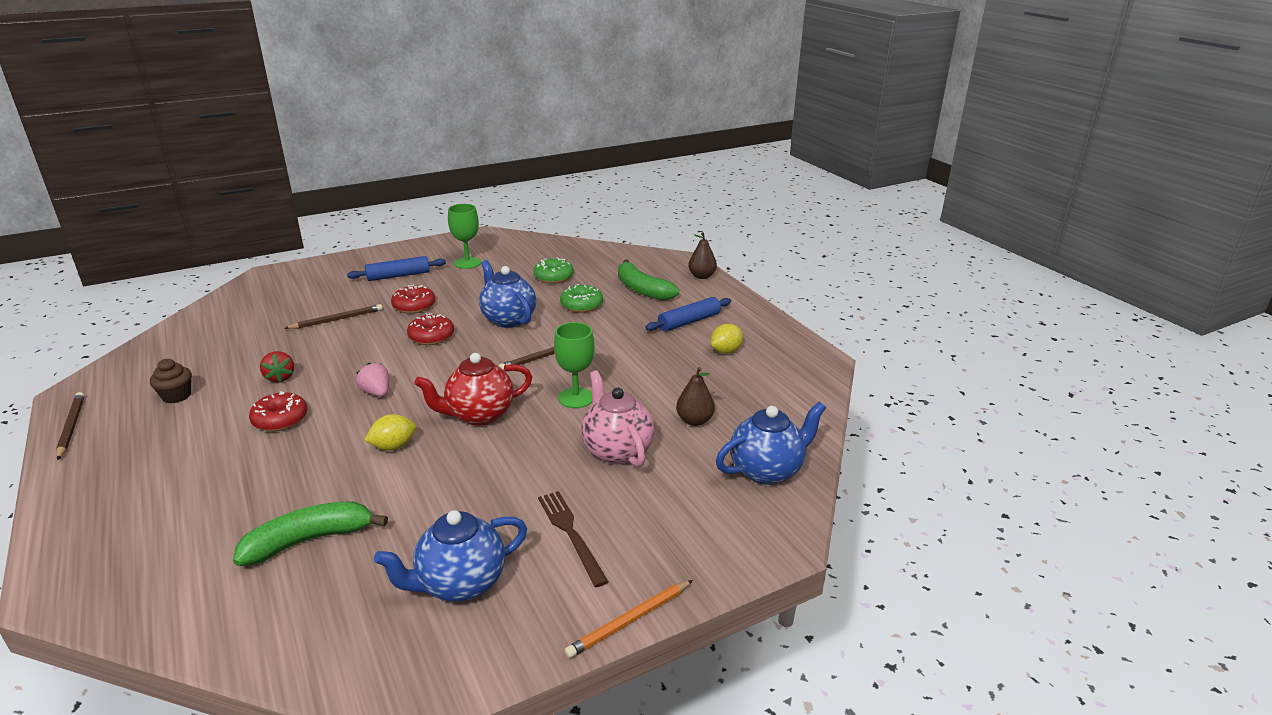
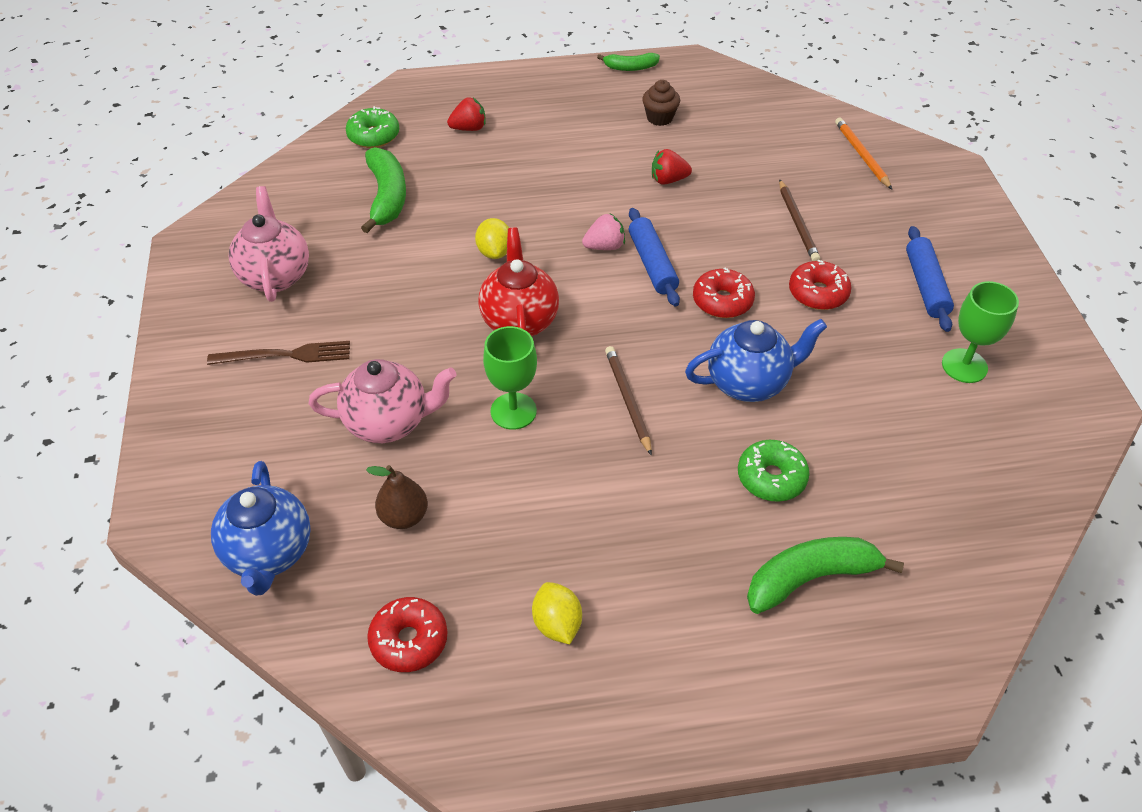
camera: 110 degrees right, 20 degrees up
(71, 427) = (630, 67): brown pencil -> green banana
(173, 513) = (469, 128): none -> red strawberry
(280, 419) = (583, 181): red donut -> red donut (409, 640)
(460, 584) = (275, 276): blue teapot -> pink teapot
(553, 277) = (887, 464): green donut -> green donut (373, 136)
(630, 621) = (158, 369): orange pencil -> orange pencil (861, 155)
(689, 322) = (670, 608): blue rolling pin -> blue rolling pin (652, 264)
(701, 276) = (849, 699): brown pear -> none

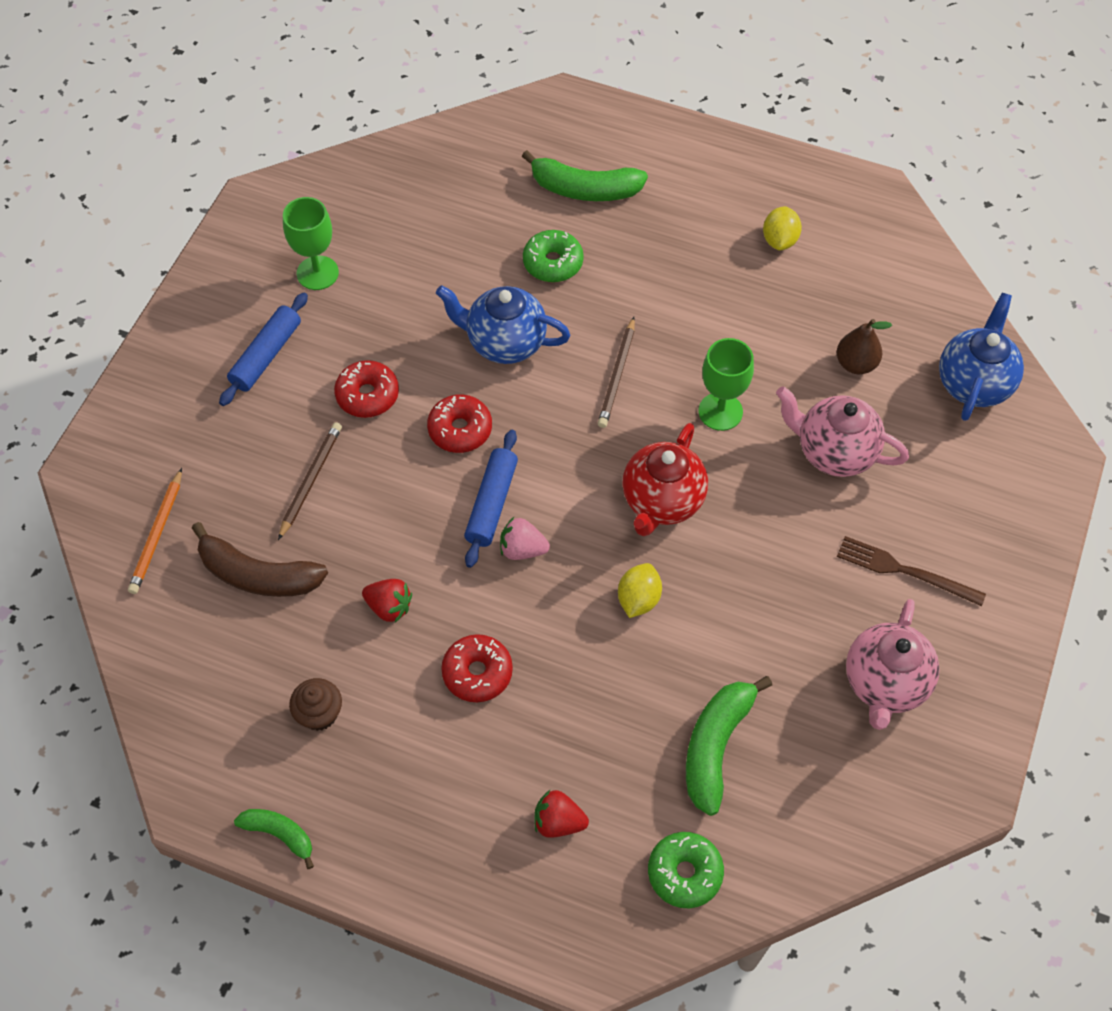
camera: 150 degrees left, 10 degrees up
(409, 640) = (889, 276): red donut -> red donut (477, 673)
(772, 162) = (258, 575): none -> brown banana

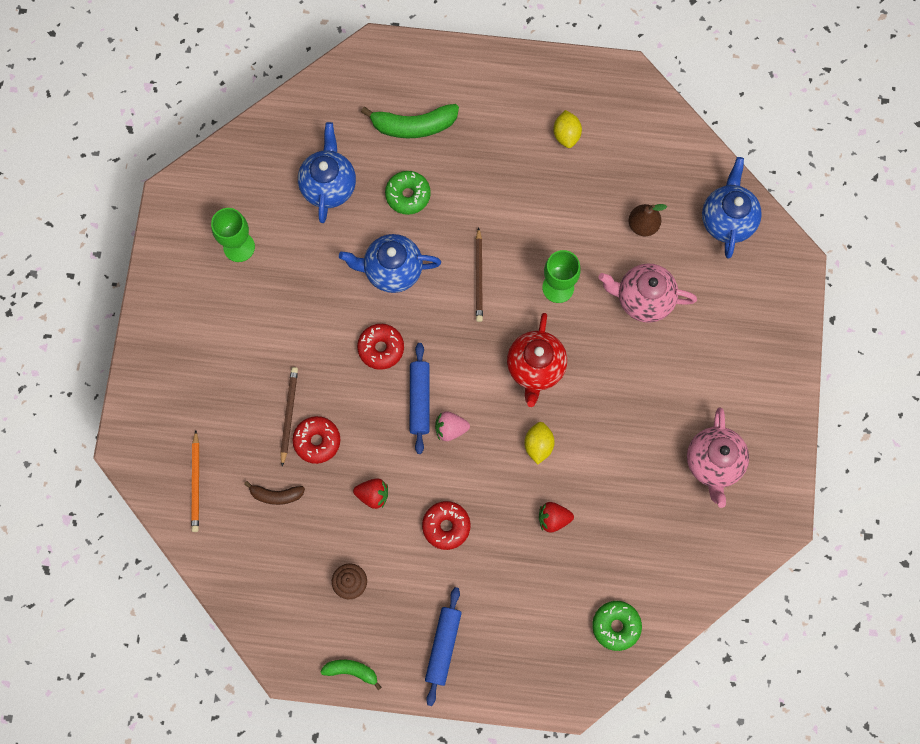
camera: 15 degrees left, 15 degrees up
(258, 575) = (276, 495): brown banana -> brown banana, size x0.58
(266, 355) = (224, 324): blue rolling pin -> blue rolling pin (443, 646)
(367, 395) = (307, 338): red donut -> red donut (317, 441)
(455, 231) = (329, 186): none -> blue teapot
(558, 822) = (527, 614): red strawberry -> red strawberry (553, 518)
(716, 746) = (615, 536): green banana -> none
(904, 571) = (709, 378): brown fork -> none

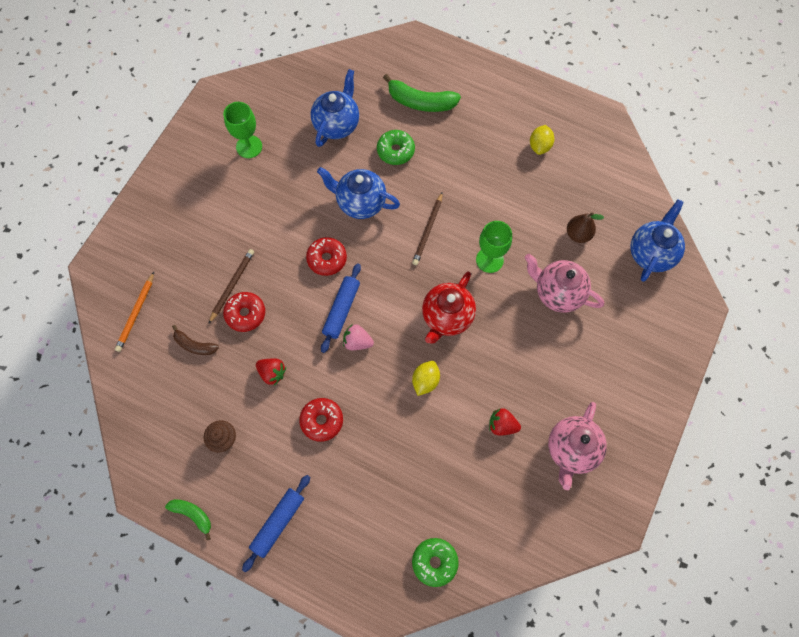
camera: 20 degrees right, 5 degrees down
(553, 518) = (415, 447): red strawberry -> red strawberry (502, 425)

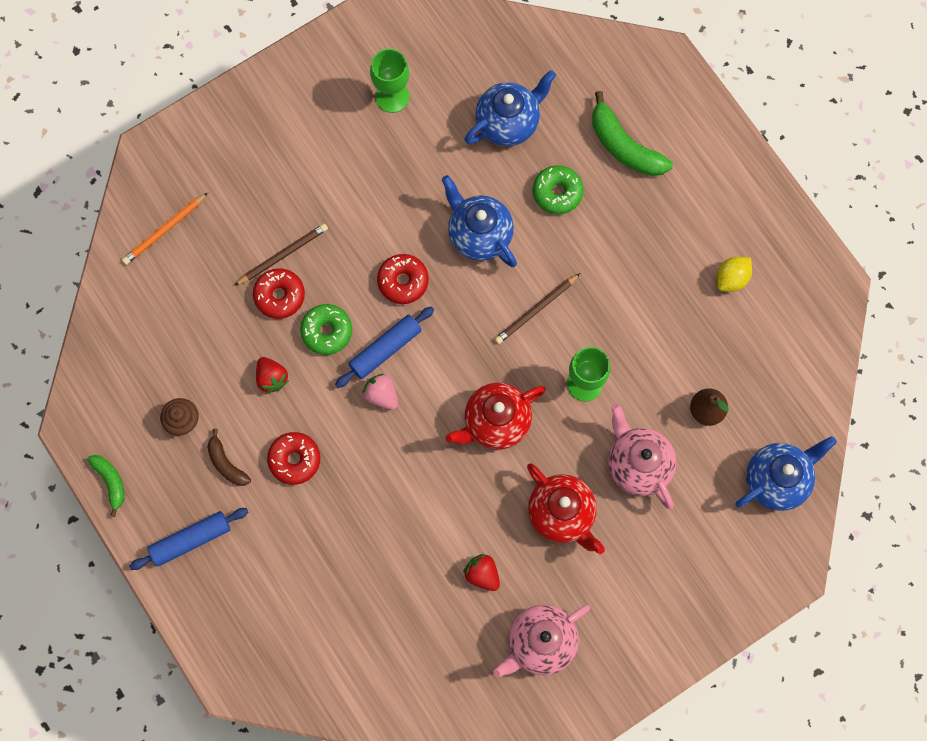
camera: 30 degrees right, 5 degrees up
(194, 345) = (207, 301): brown banana -> brown banana (226, 463)
(425, 381) = (429, 480): yellow lemon -> none
(434, 562) = (325, 672): green donut -> green donut (327, 331)
(529, 353) = (562, 514): none -> red teapot

